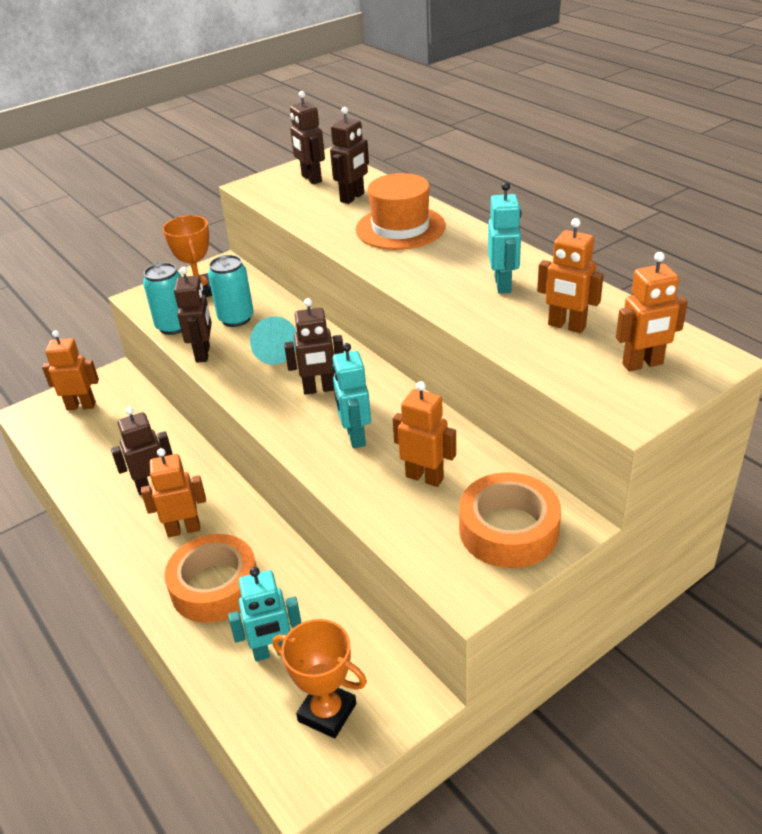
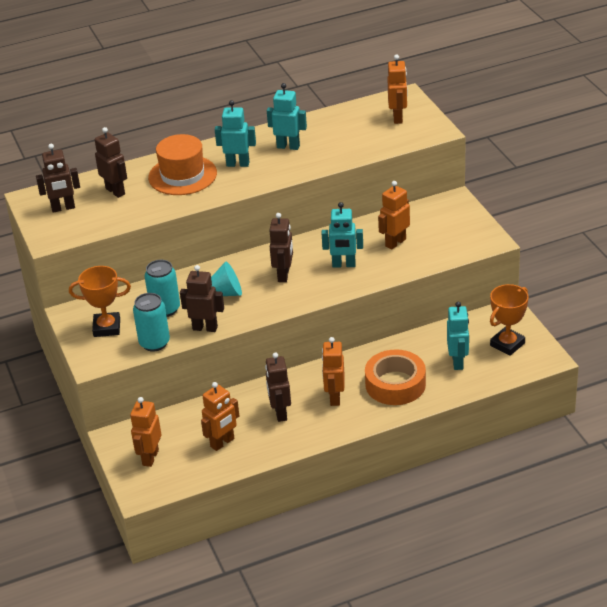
camera: 75 degrees left, 0 degrees up
(442, 257) = (238, 164): none -> turquoise robot
(508, 530) = (451, 220): orange tape -> none
(566, 326) = (348, 133): orange robot -> orange robot (222, 443)

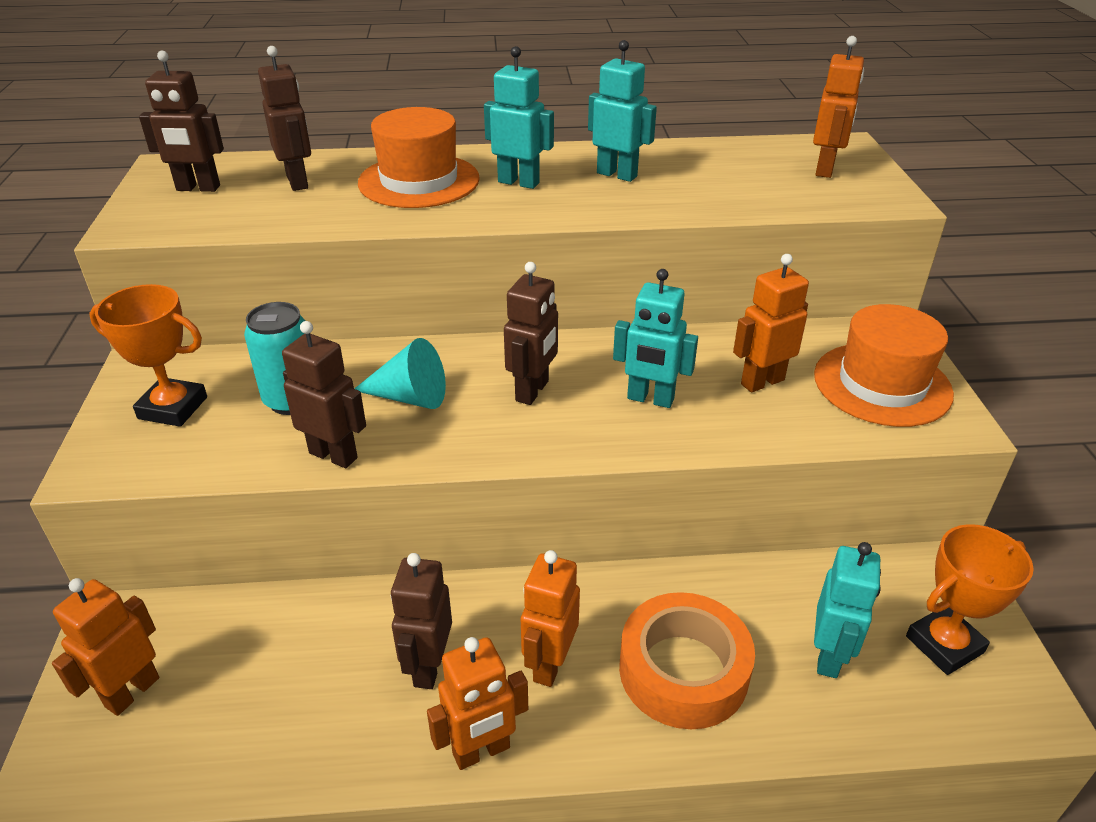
camera: 15 degrees right, 0 degrees up
(154, 343) = (225, 460): turquoise can -> none
(222, 443) = (282, 703): orange robot -> orange robot (481, 751)
(453, 230) = (882, 384): none -> orange hat

